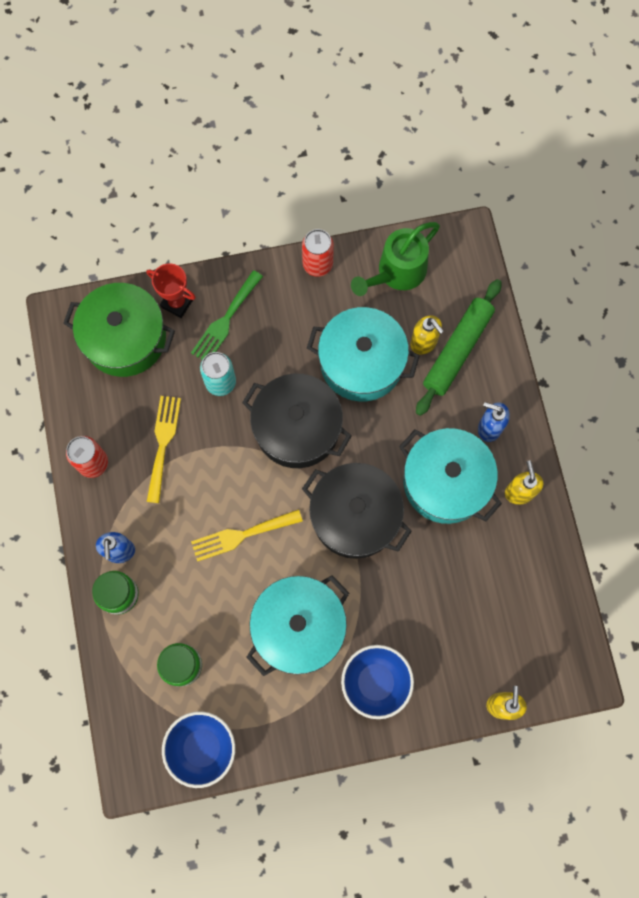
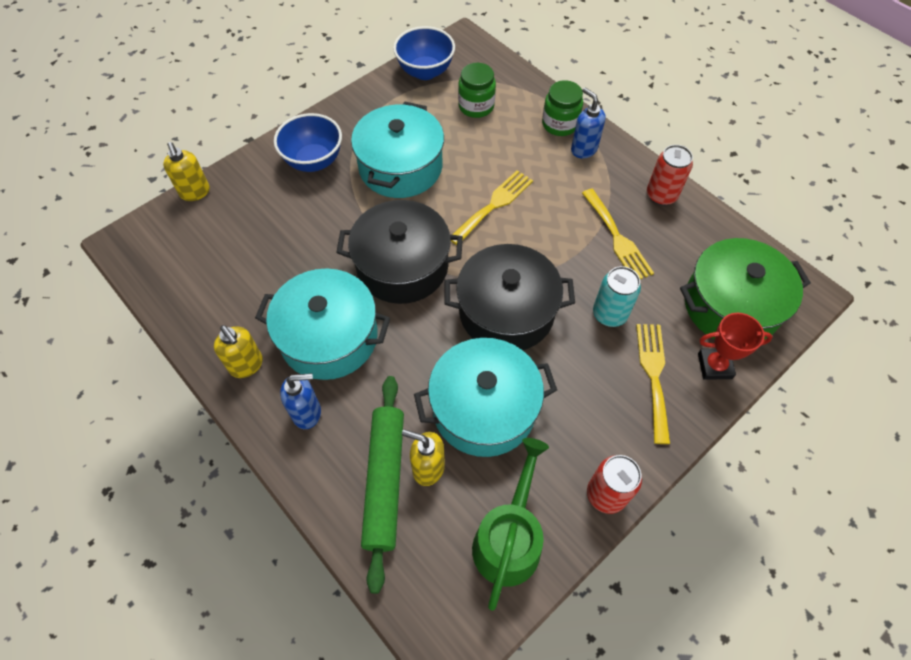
camera: 150 degrees right, 15 degrees down
(225, 320) = (653, 375): green fork -> yellow fork

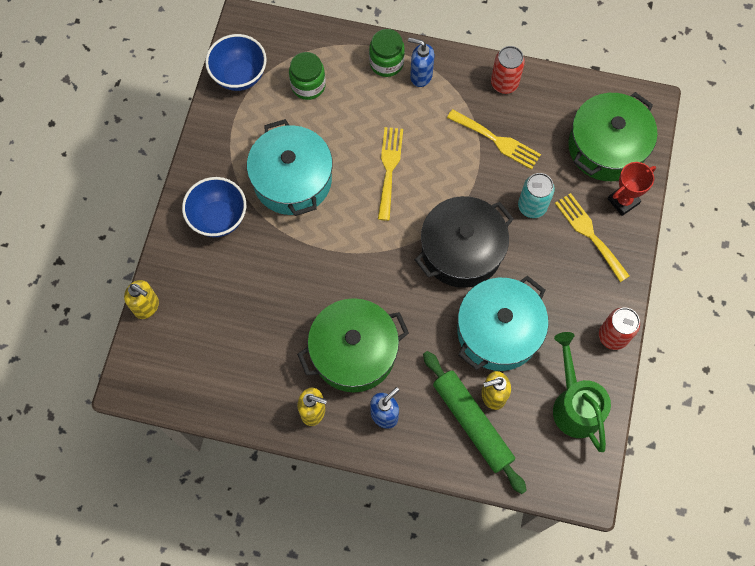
camera: 35 degrees left, 10 degrees up
(329, 337) = (354, 352): turquoise pot -> green pot
(402, 266) = (361, 263): black pot -> none

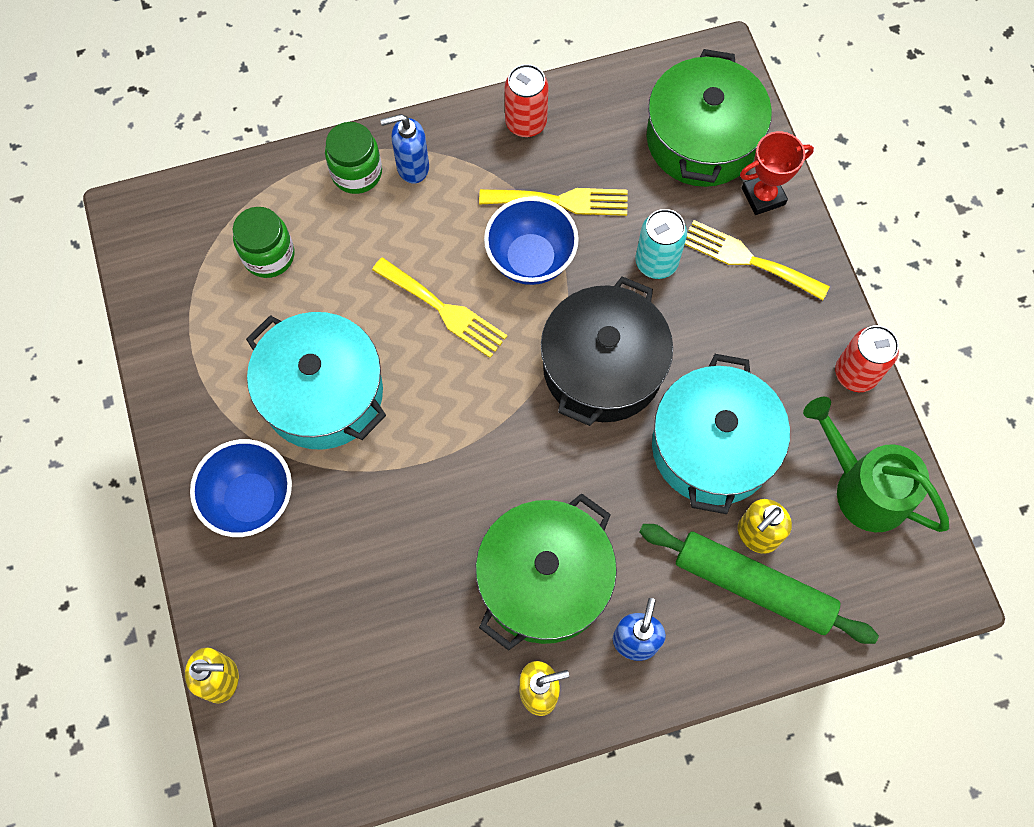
camera: 30 degrees left, 0 degrees up
(239, 76) = (165, 290): blue bowl -> blue bowl (530, 259)
(389, 168) = (444, 310): yellow fork -> yellow fork turned 150 degrees clockwise
(623, 201) = (763, 196): red trophy -> red trophy turned 45 degrees clockwise

